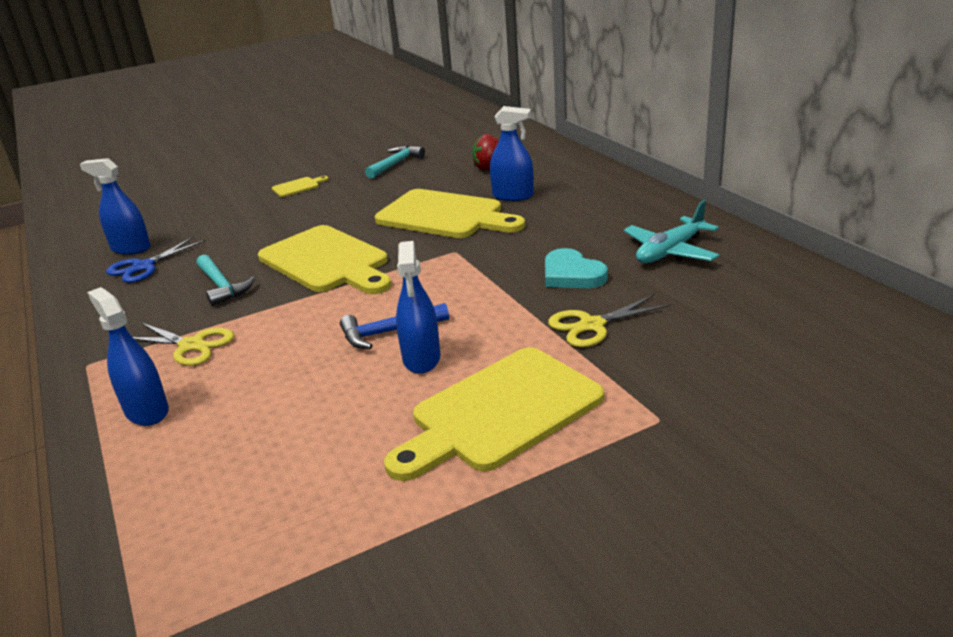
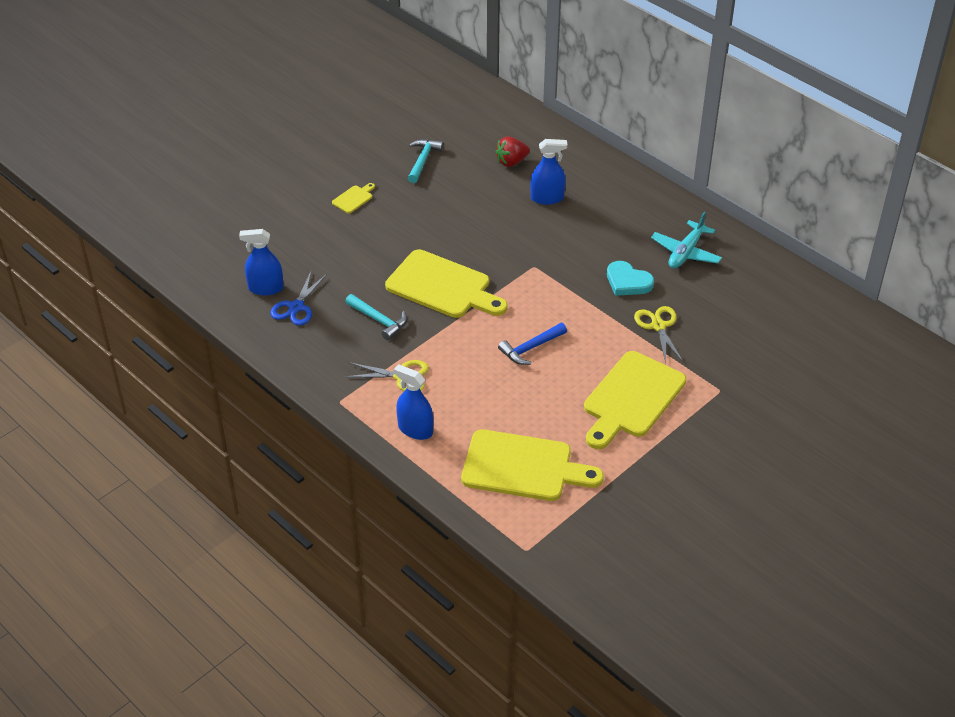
camera: 20 degrees left, 15 degrees up
(421, 358) = (564, 366): blue spray bottle -> none
(444, 216) = (504, 227): yellow cutting board -> yellow cutting board (523, 467)
(592, 325) = (658, 326): yellow scissors -> yellow scissors turned 120 degrees clockwise

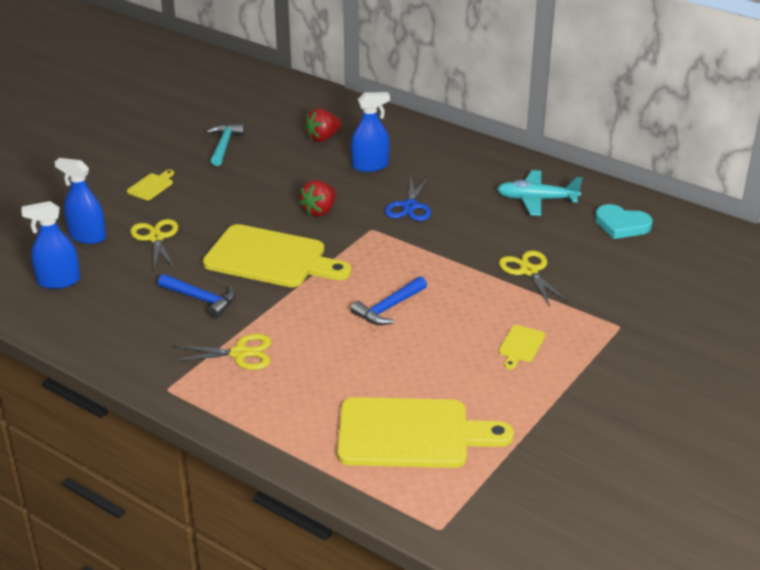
camera: 10 degrees left, 10 degrees down
(296, 307) = (99, 296): blue scissors -> blue scissors (410, 206)
(350, 254) = (156, 238): none -> yellow scissors
(379, 320) = (201, 299): turquoise hammer -> blue hammer
(415, 429) = (268, 408): blue spray bottle -> blue spray bottle (87, 236)
(493, 242) = (319, 211): none -> red strawberry
(628, 282) = (481, 233): turquoise heart -> turquoise heart (621, 225)
(631, 398) = (520, 345): yellow cutting board -> yellow cutting board, size x0.42
(686, 252) = (536, 200): turquoise plane -> turquoise plane turned 75 degrees clockwise

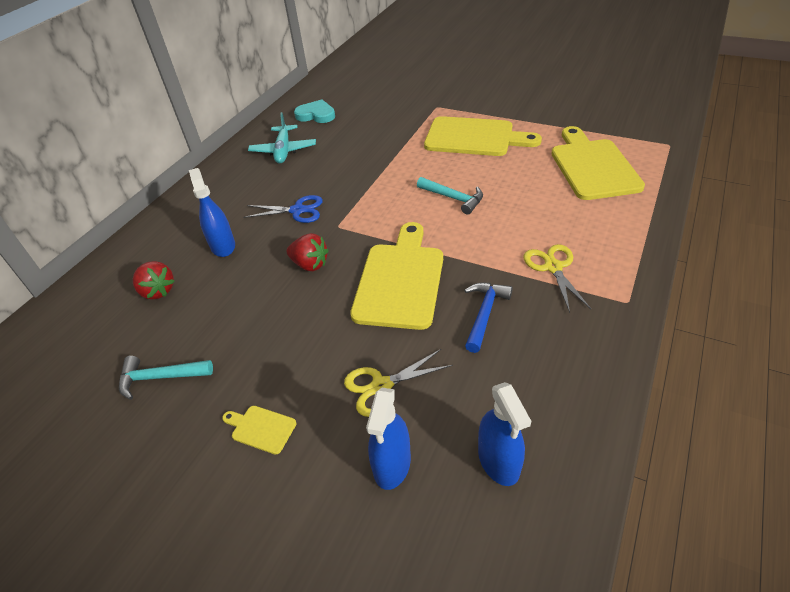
camera: 95 degrees left, 10 degrees up
(388, 308) = (453, 198): blue hammer -> turquoise hammer
(520, 345) = (474, 137): yellow cutting board -> yellow cutting board, size x2.39
(529, 271) = (383, 144): yellow scissors -> none
(621, 225) = (316, 115): turquoise heart -> turquoise heart turned 90 degrees counterclockwise

